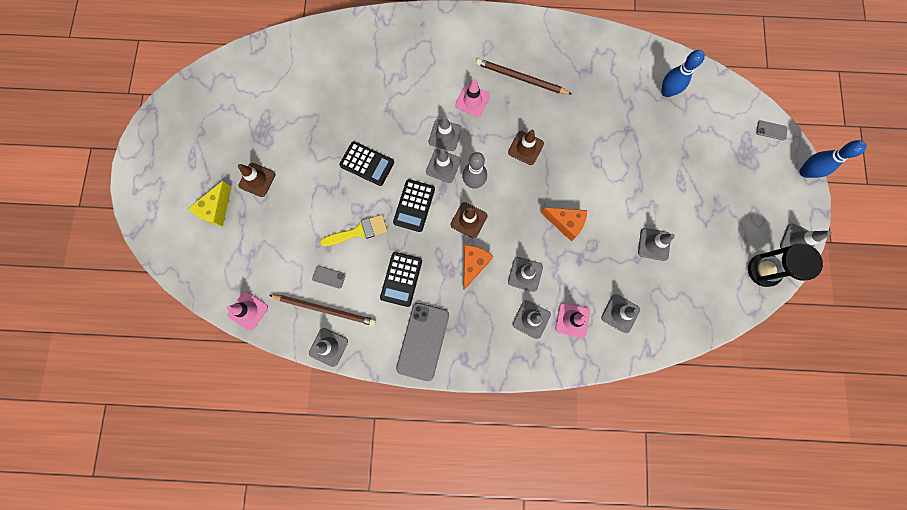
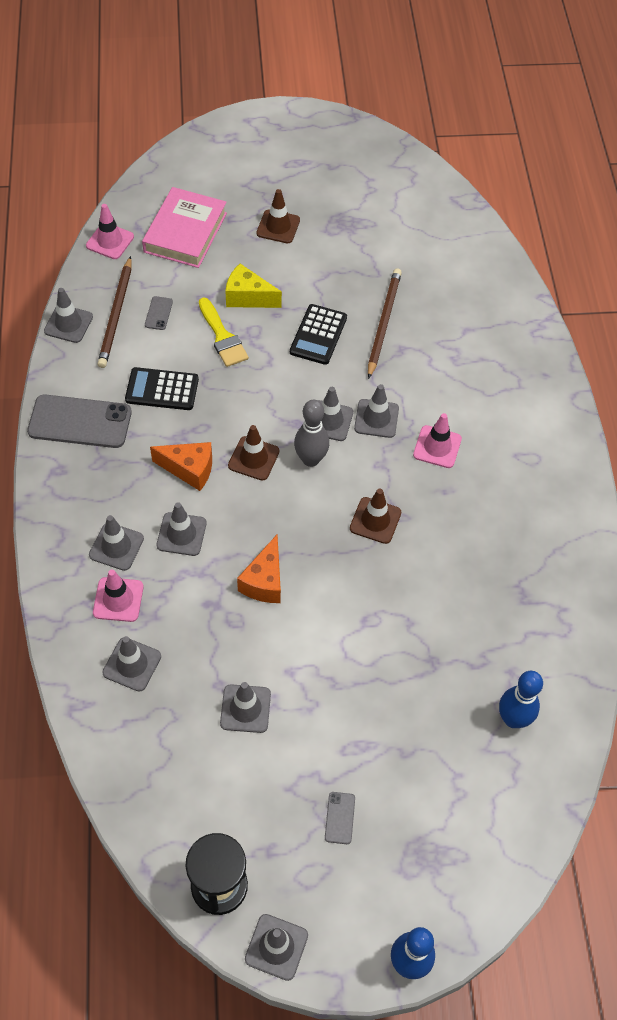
camera: 80 degrees right, 20 degrees down
(217, 209) = (234, 195): yellow cheese -> yellow cheese (248, 297)
(250, 250) = (185, 232): none -> pink book
(414, 205) = (266, 393): black calculator -> none
(521, 78) = (487, 506): brown pencil -> brown pencil (383, 323)
(771, 130) = (478, 900): grey phone -> grey phone (340, 818)

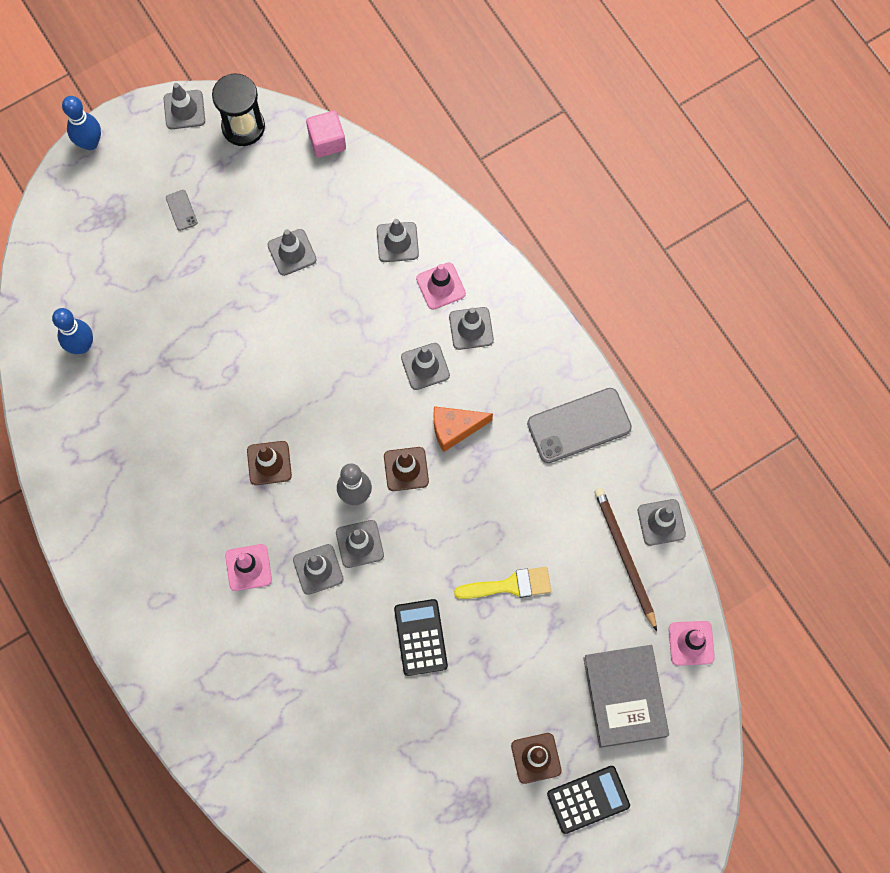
camera: 155 degrees right, 15 degrees up
(136, 816) = (327, 141): none -> pink cube
(158, 313) = (586, 580): grey phone -> none
(162, 389) = (529, 497): black calculator -> black calculator (588, 799)
(185, 232) = (624, 697): pink book -> grey book
(222, 337) = (510, 585): yellow brush -> yellow brush turned 135 degrees clockwise
(248, 297) = (513, 646): yellow cheese -> none
(264, 581) = (333, 360): orange cheese -> none
(383, 323) = (364, 687): brown pencil -> none

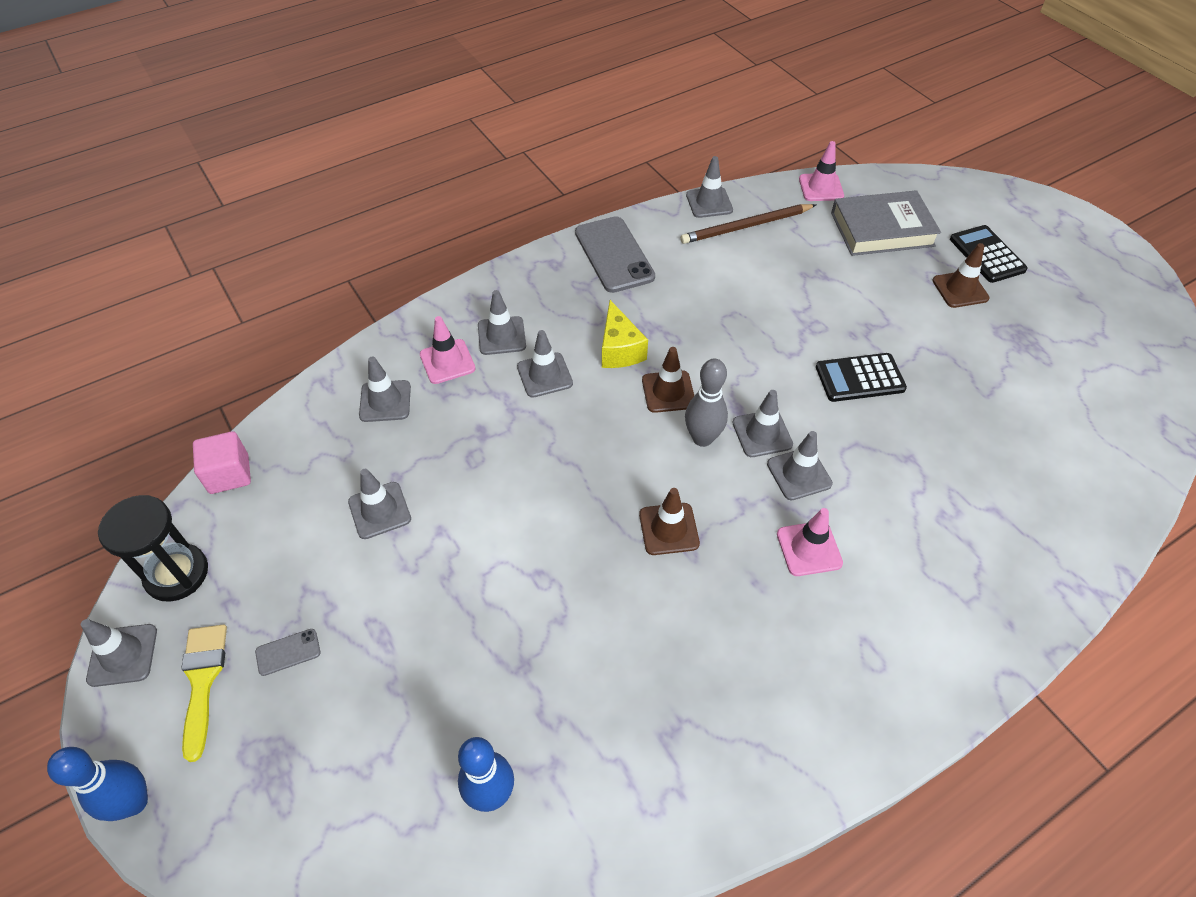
camera: 90 degrees left, 20 degrees down
(455, 429) = (619, 349): orange cheese -> yellow cheese
(510, 585) = (788, 307): yellow brush -> yellow brush (203, 680)

